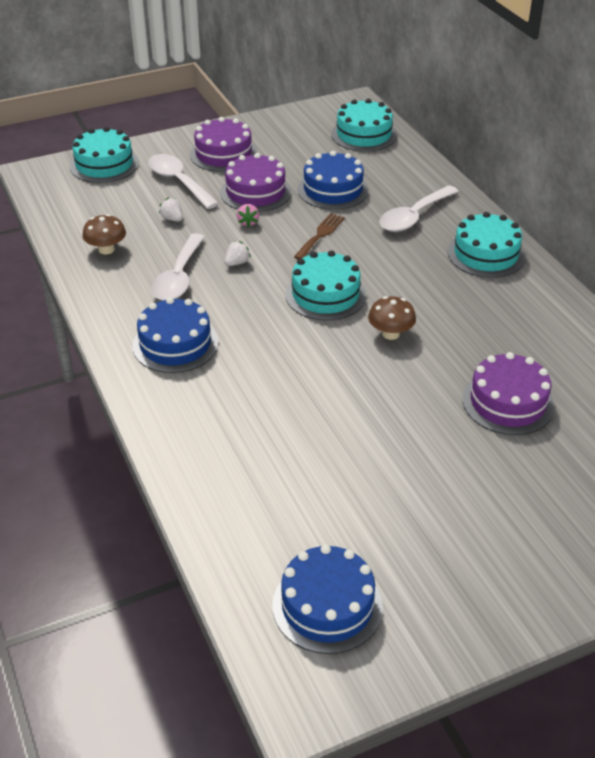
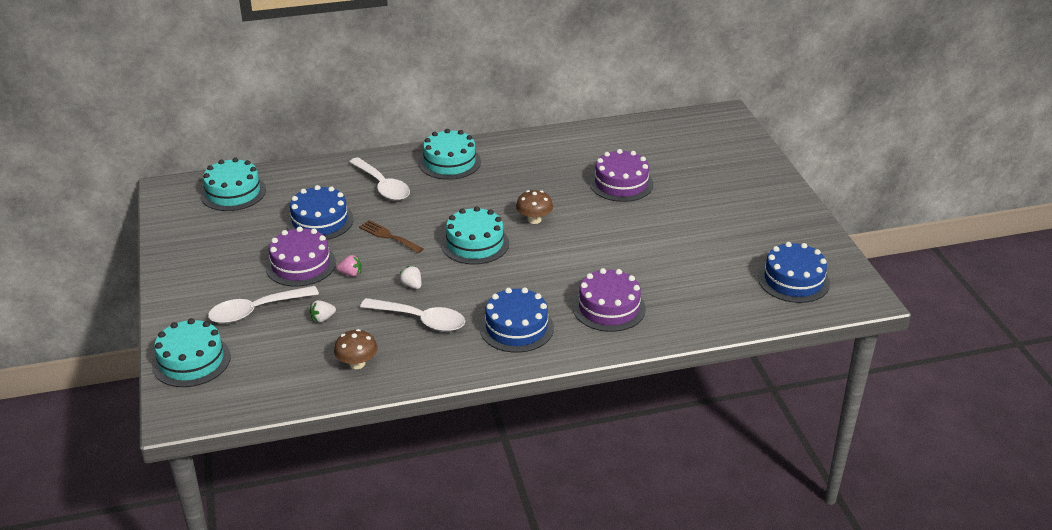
camera: 80 degrees left, 5 degrees down
(223, 154) = (218, 278): purple cake -> purple cake (609, 308)

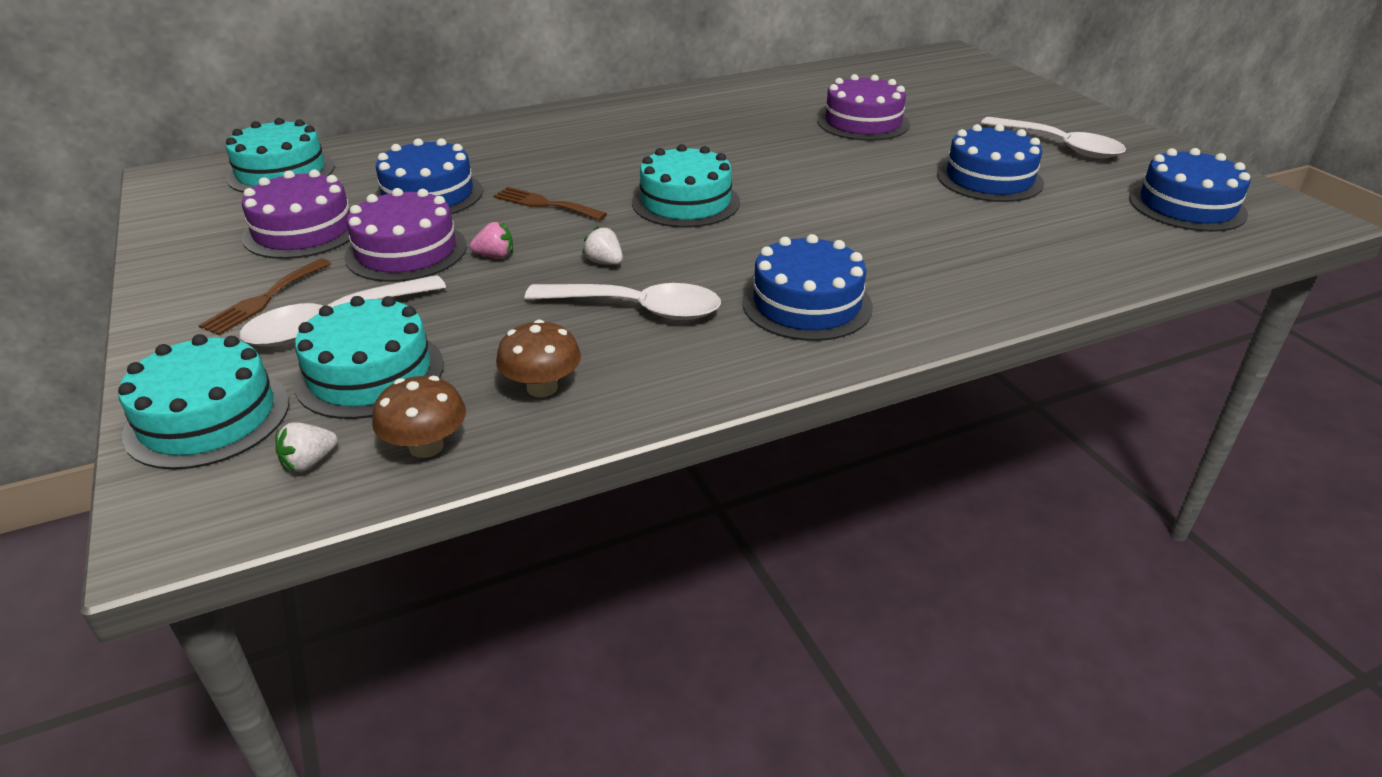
camera: 10 degrees left, 0 degrees up
(220, 291) = (264, 299): none -> brown fork
(322, 318) = (460, 323): white strawberry -> white strawberry (309, 462)
(383, 186) = (518, 149): white spoon -> white spoon (1060, 146)
(449, 162) = (609, 118): turquoise cake -> turquoise cake (370, 373)
(534, 219) = (762, 168): brown mushroom -> brown mushroom (426, 446)
(609, 308) = (940, 263): purple cake -> purple cake (303, 230)
(678, 244) = (989, 179): none -> blue cake

